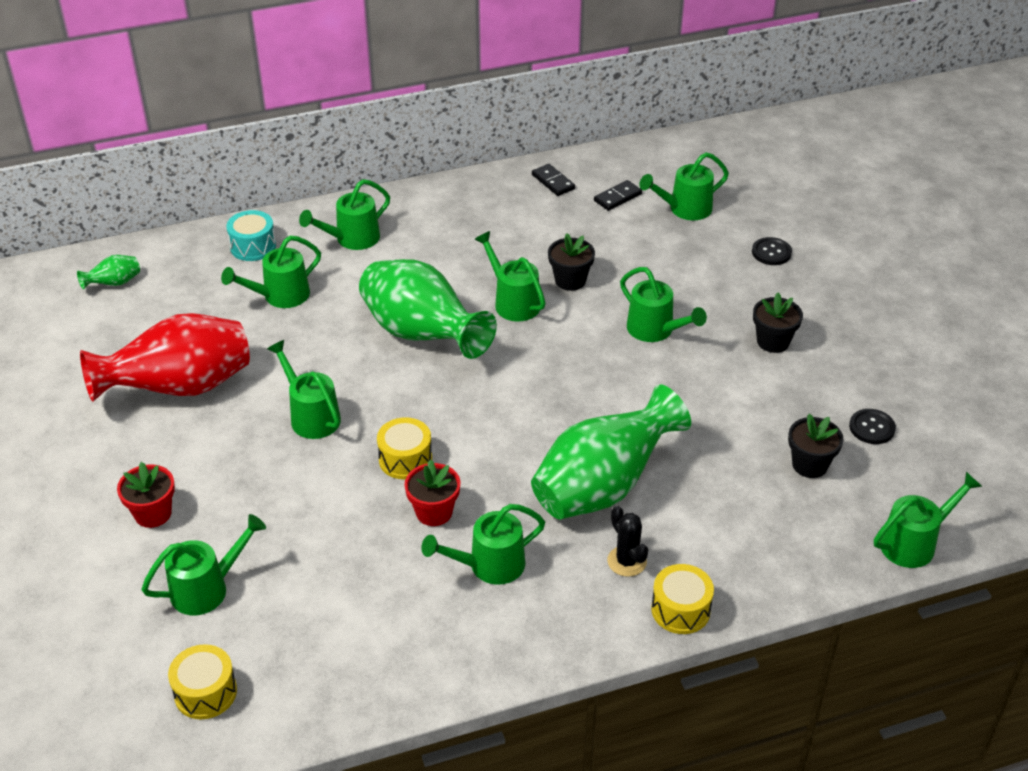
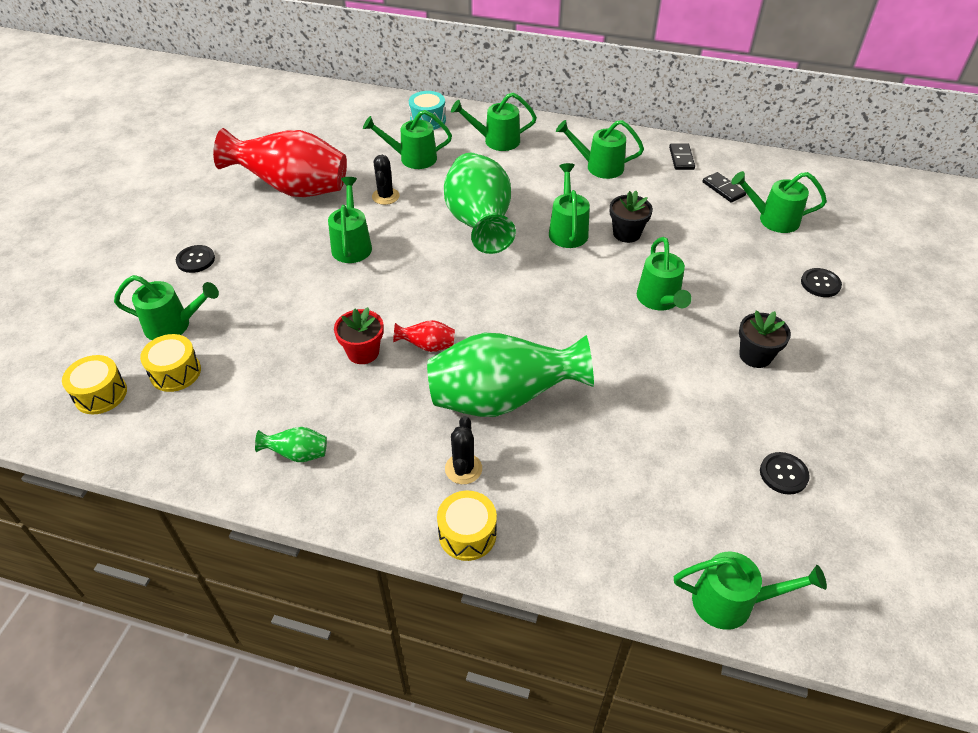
camera: 35 degrees right, 5 degrees up
(114, 283) = (323, 109): green vase -> green vase (297, 454)
(153, 513) = (195, 260): red flower pot -> black button
(294, 350) = (385, 196): none -> black cactus
(405, 459) = (382, 305): yellow drum -> yellow drum (175, 372)
(488, 566) = (360, 413): green watering can -> green watering can (598, 167)
(489, 475) = (427, 346): none -> red vase
(617, 197) = (723, 189): black domino -> black domino turned 60 degrees clockwise
(809, 465) = (694, 475): black flower pot -> none

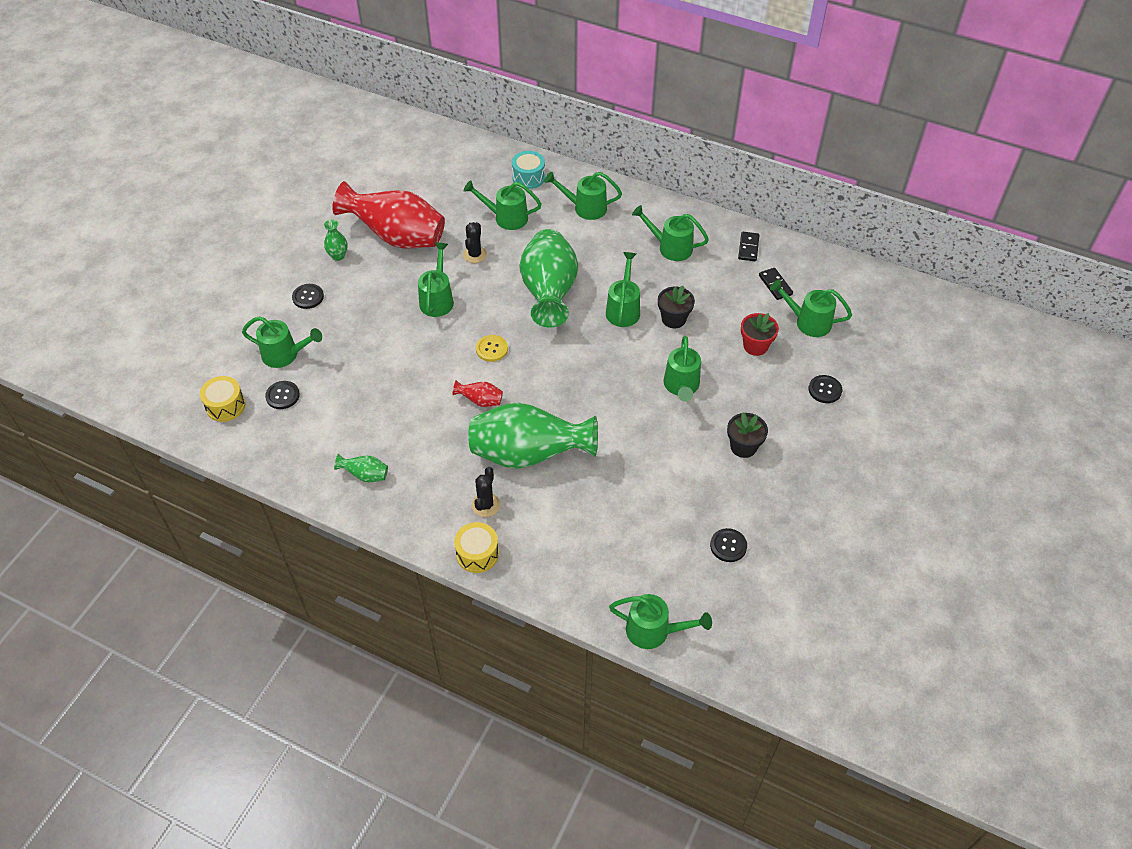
camera: 10 degrees right, 5 degrees up
(175, 372) = (282, 396): yellow drum -> black button
(227, 214) = (338, 256): none -> green vase
(363, 352) = (429, 399): red flower pot -> red flower pot (755, 346)
(427, 288) = (491, 349): none -> yellow button

